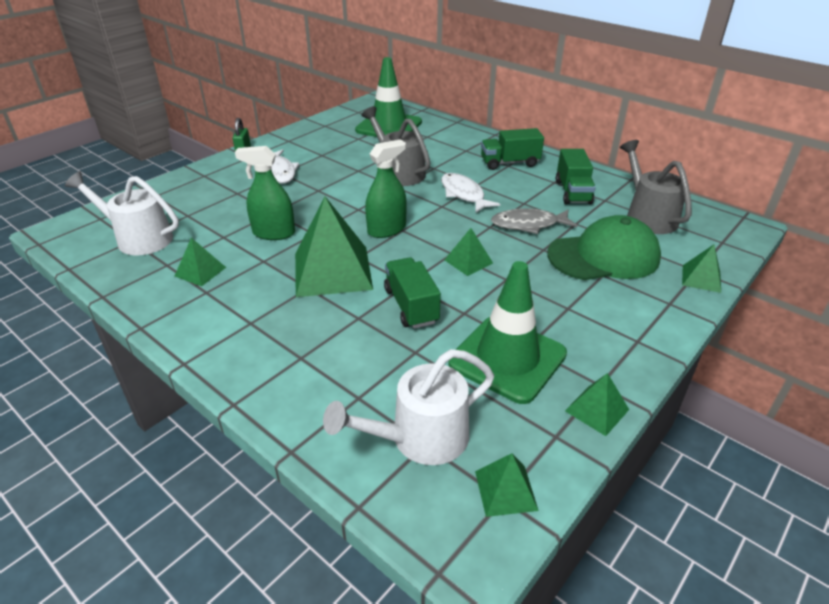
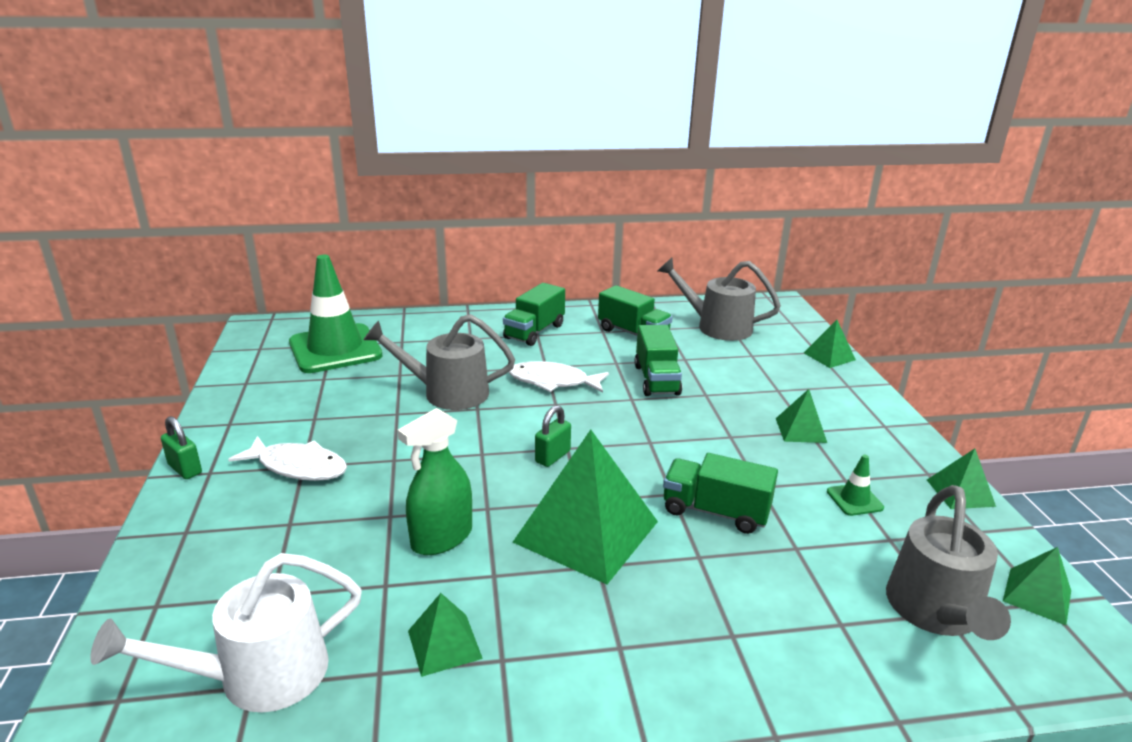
camera: 50 degrees left, 10 degrees down
(386, 229) = (552, 456): green spray bottle -> green padlock
(419, 438) = (936, 613): white watering can -> grey watering can
(468, 261) = (676, 440): green pyramid -> green pyramid (800, 430)
(507, 358) = (854, 500): green traffic cone -> green traffic cone, size x0.41
(528, 225) = (656, 380): grey fish -> green truck
(604, 256) = (751, 375): green cap -> none

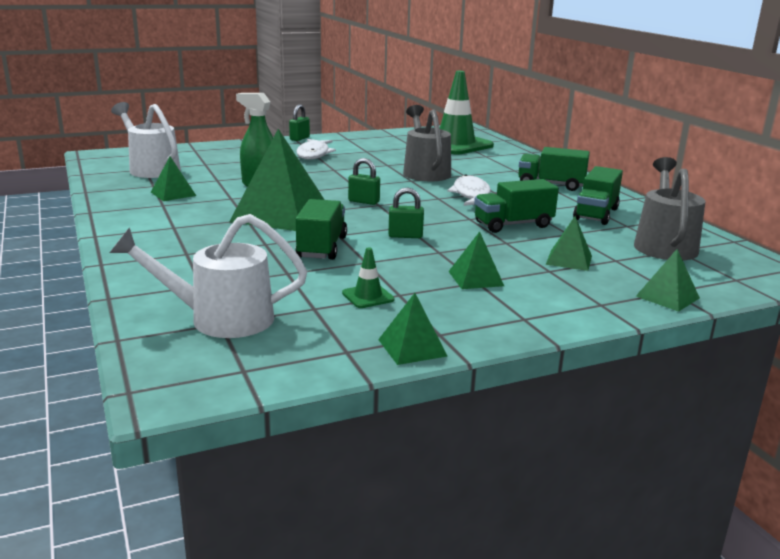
camera: 75 degrees right, 5 degrees down
(682, 448) = (405, 236): none -> green padlock
(936, 613) = (219, 319): grey watering can -> white watering can
(1037, 595) = (252, 367): green pyramid -> green pyramid (569, 260)

